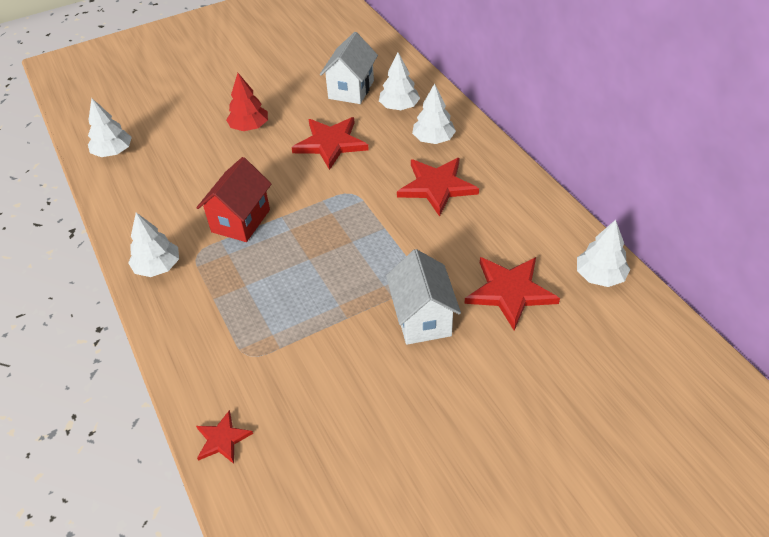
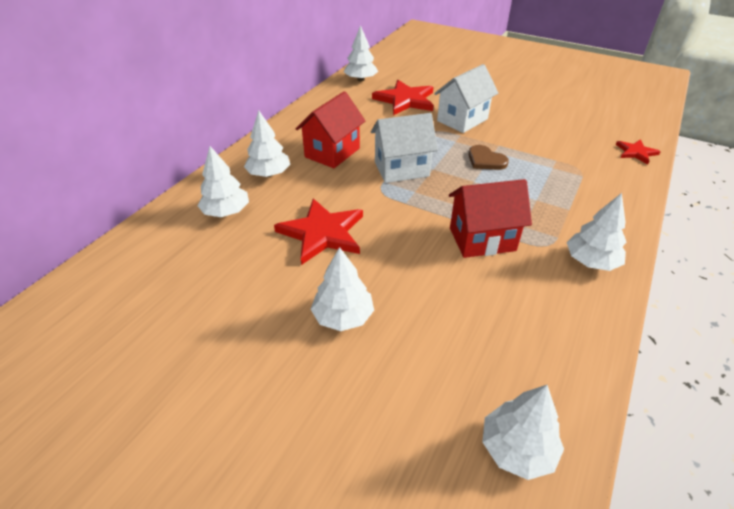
camera: 125 degrees left, 5 degrees down
(249, 127) = (343, 316): red tree -> white tree
(331, 288) = (485, 160): none -> brown heart
(351, 89) = (209, 261): white house -> white house (401, 169)
(437, 187) = (332, 153): red star -> red house

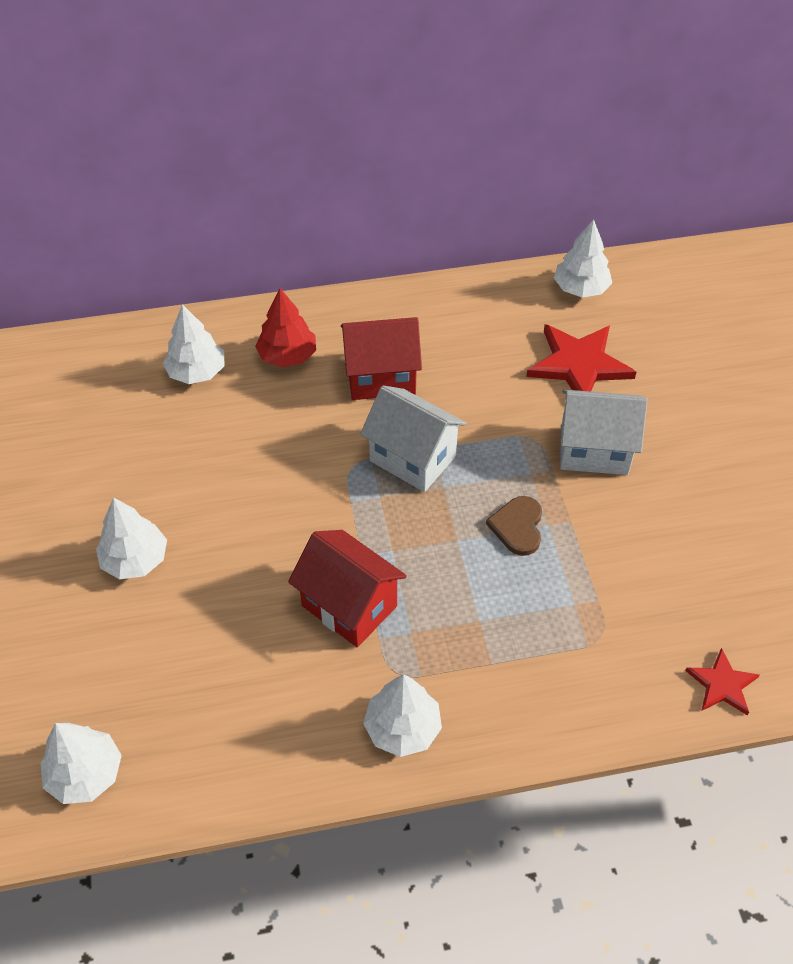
camera: 50 degrees right, 10 degrees up
(269, 174) = (287, 356): white tree -> red tree
(322, 233) = (234, 466): red star -> none

